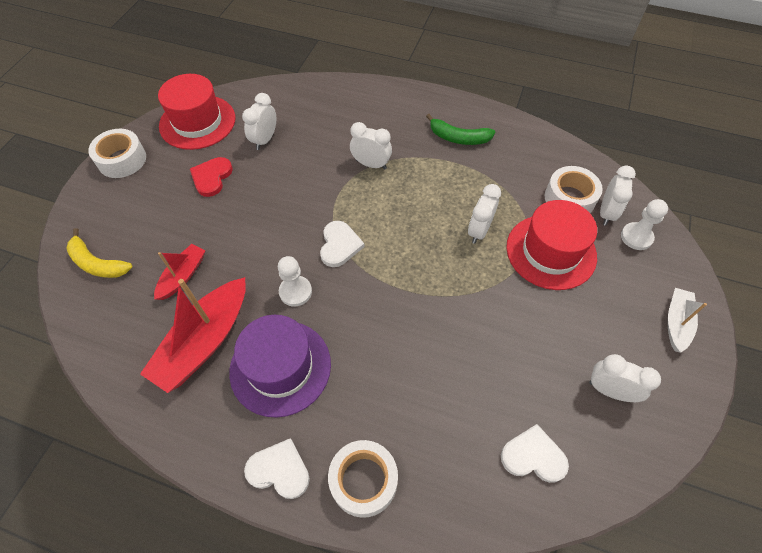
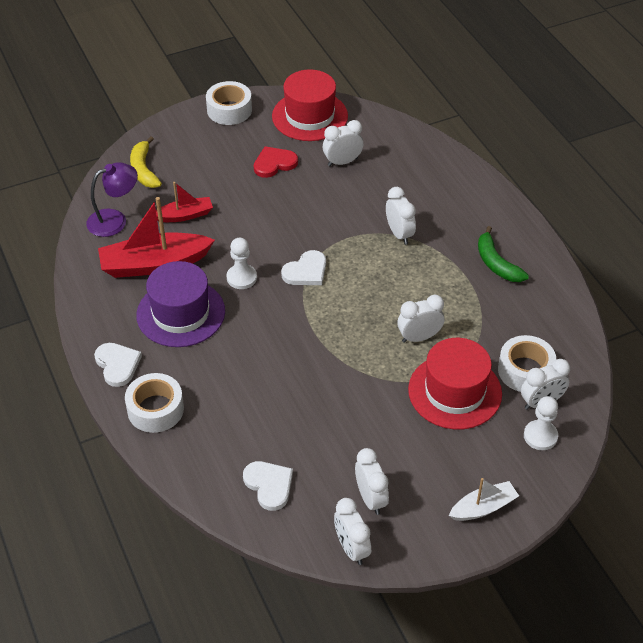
camera: 45 degrees right, 10 degrees down
(119, 330) = (115, 220): none -> purple lamp
(651, 447) = (351, 548): none -> white clock

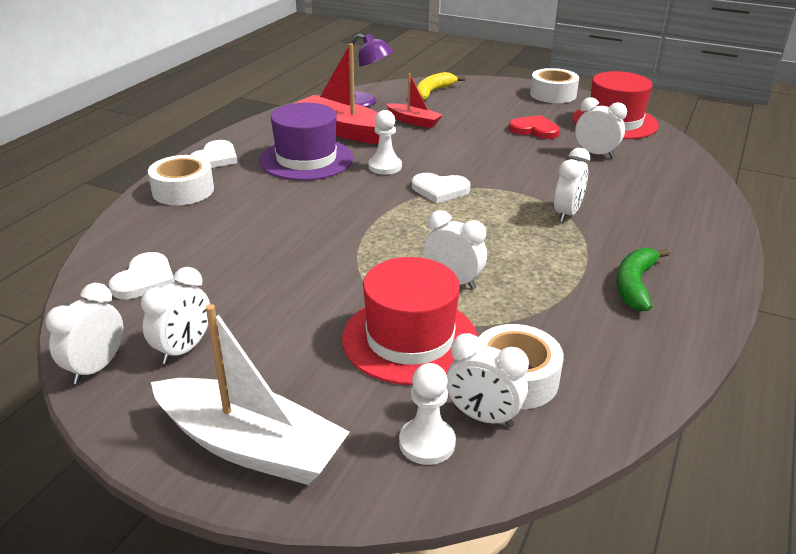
camera: 50 degrees right, 15 degrees down
(483, 507) = (251, 446): white boat -> white boat, size x1.81

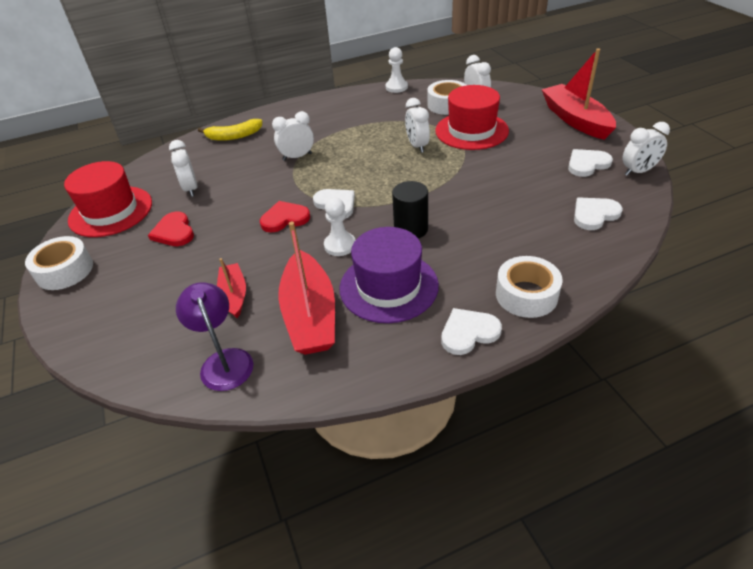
camera: 135 degrees left, 10 degrees up
(183, 349) = (587, 164): white clock -> white heart
(251, 446) = (575, 120): white boat -> red boat
(338, 197) = (411, 229): none -> black cylinder
(427, 443) = (506, 100): white pawn -> white pawn (396, 87)
(432, 92) = (138, 340): yellow banana -> yellow banana (234, 136)
(466, 165) = (285, 218): none -> red heart
(635, 285) = (339, 114): green banana -> none

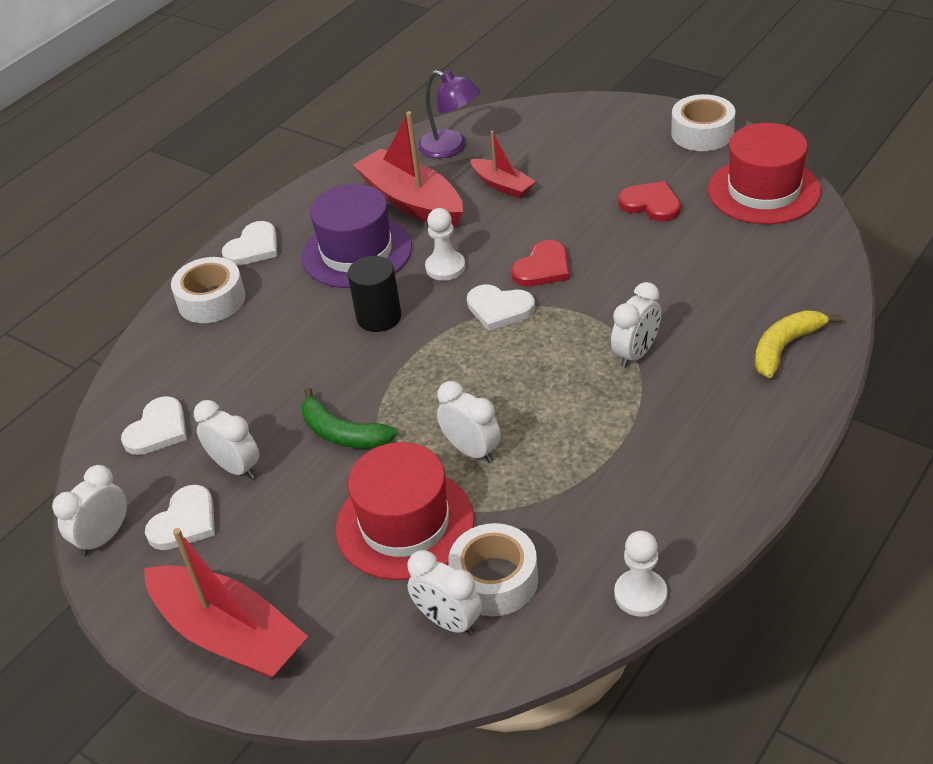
camera: 150 degrees right, 0 degrees up
(191, 189) = (713, 251): white clock -> white clock (236, 467)
(478, 174) = (343, 433): none -> green banana

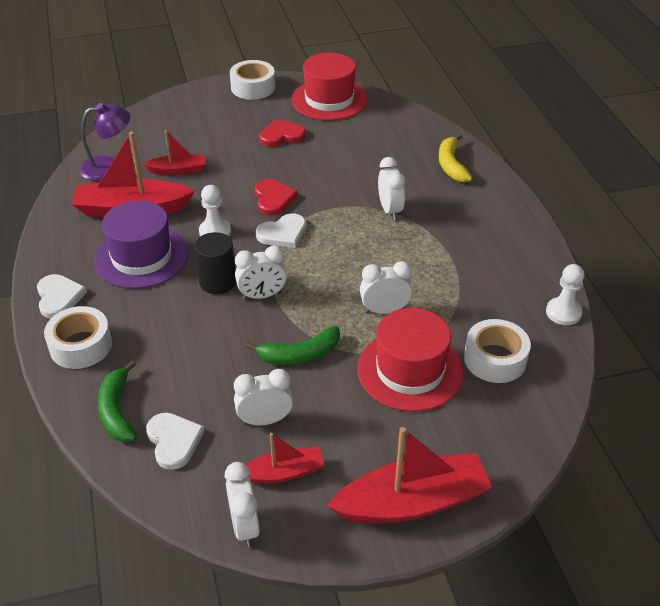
camera: 55 degrees left, 0 degrees up
(160, 373) = (117, 411): none -> green banana
(185, 522) = (283, 473): white heart -> red boat
(448, 621) = (506, 395): white clock -> white clock (262, 295)

